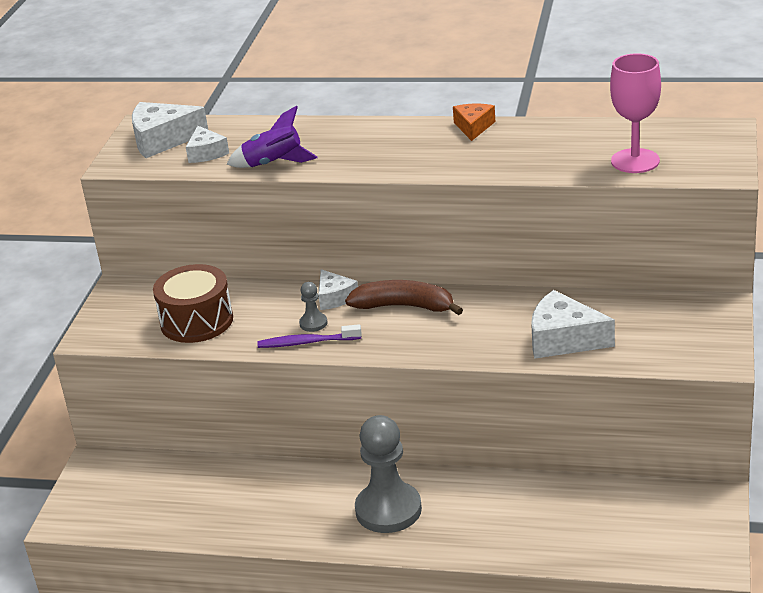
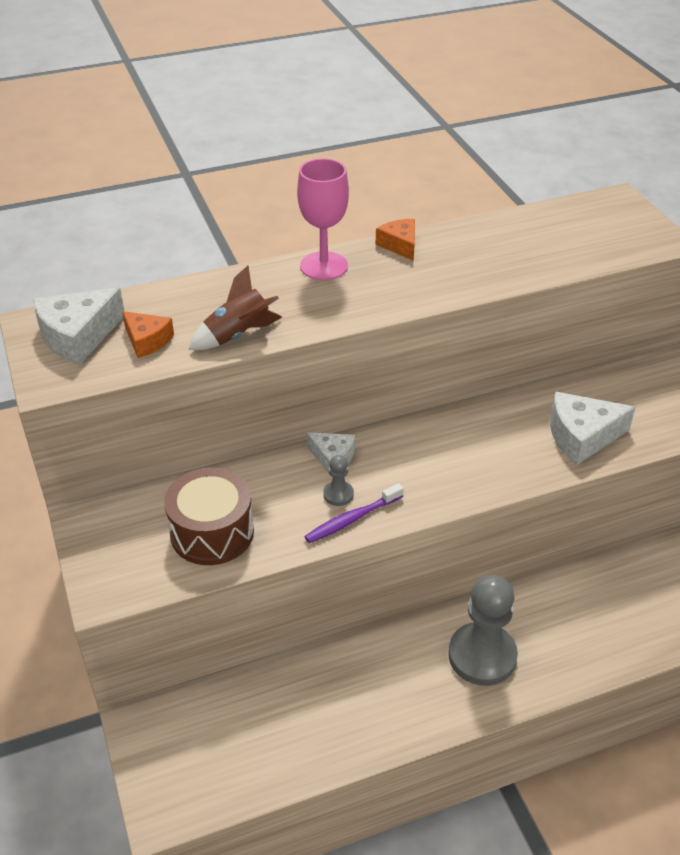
camera: 35 degrees left, 10 degrees up
(206, 153) = (147, 341): white cheese -> orange cheese
(273, 164) = (237, 335): purple rocket -> brown rocket
(404, 306) = (409, 446): brown banana -> none
(635, 161) = (581, 248): pink goblet -> pink goblet (324, 266)

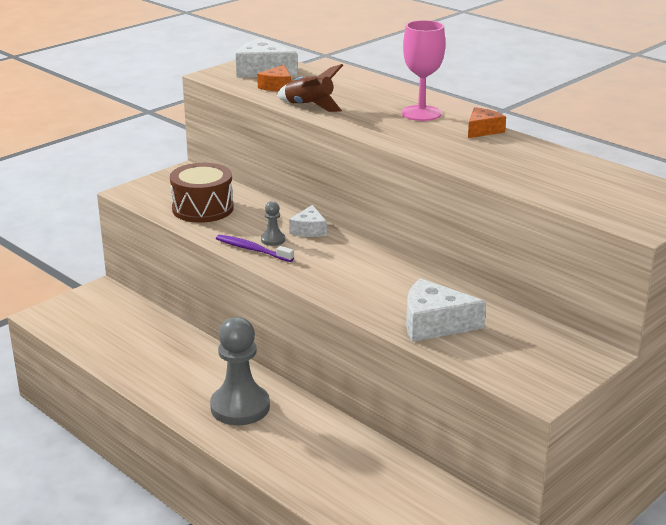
camera: 65 degrees right, 15 degrees down
(582, 436) = (434, 324): white cheese -> white cheese turned 45 degrees counterclockwise

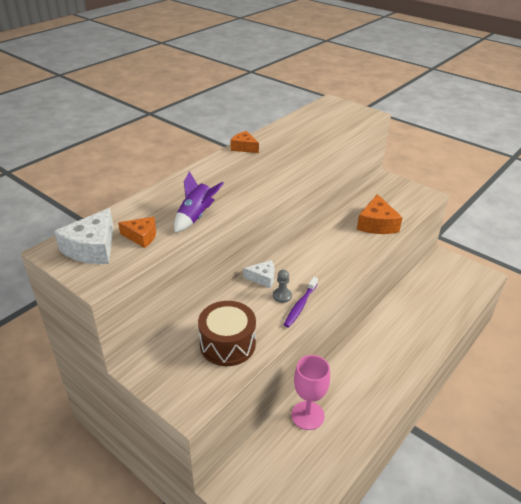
camera: 95 degrees left, 10 degrees up
(240, 407) = (383, 359): grey pawn -> none
(309, 106) = (196, 217): brown rocket -> purple rocket
(421, 113) = (212, 168): pink goblet -> pink goblet (307, 415)
(434, 324) = (376, 224): white cheese -> orange cheese

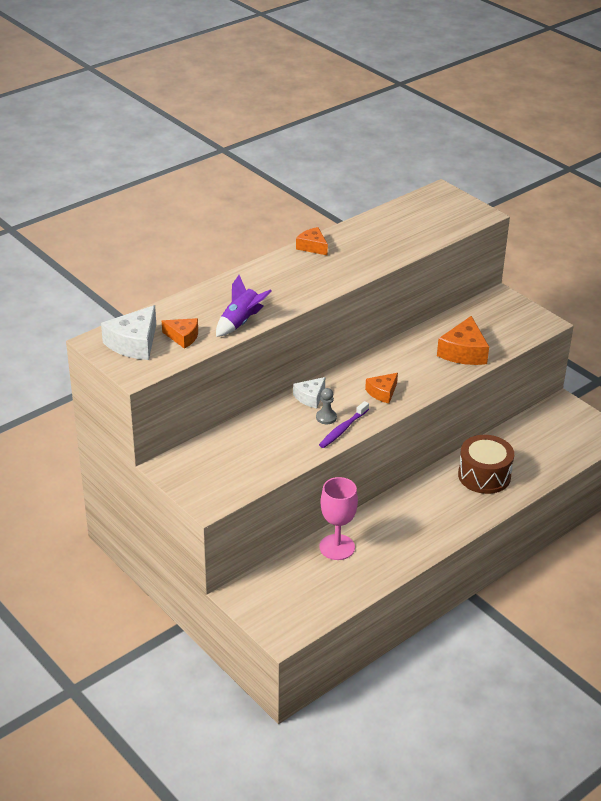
camera: 10 degrees right, 0 degrees up
(227, 344) = (257, 456): brown drum -> brown drum (484, 476)
(262, 278) = (310, 397): white cheese -> white cheese turned 120 degrees clockwise
(324, 266) = (382, 392): none -> orange cheese

